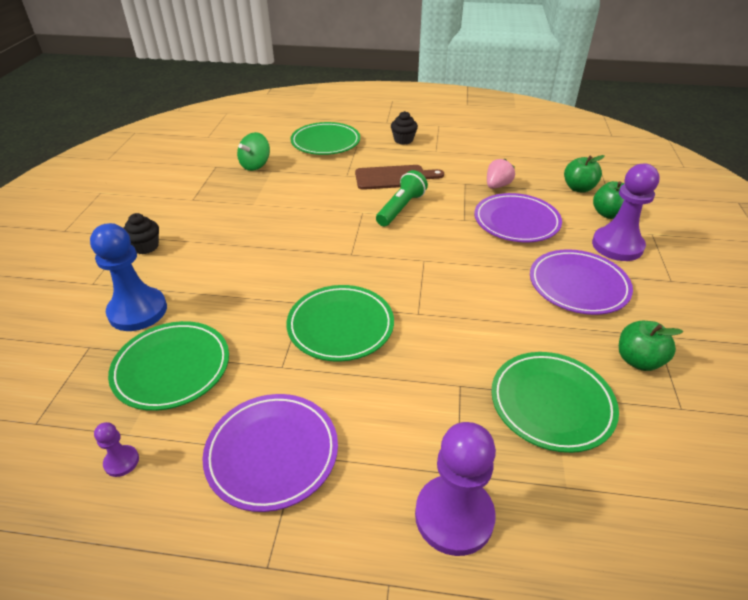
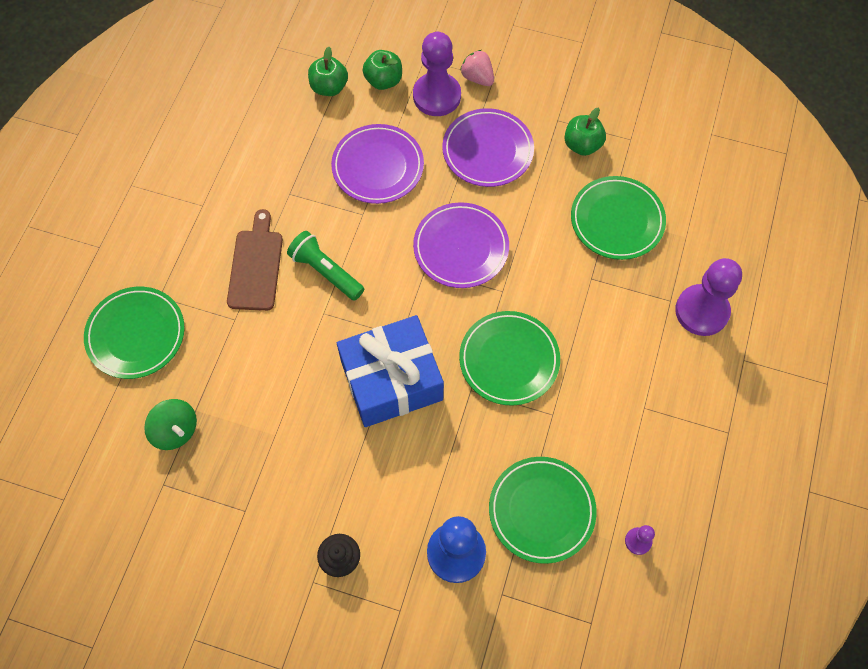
camera: 80 degrees left, 25 degrees up
(272, 453) = (641, 426): purple plate -> purple plate (461, 247)
(307, 254) = (391, 380): none -> blue gift
(403, 140) = (160, 236): black cupcake -> none
(497, 186) = (303, 163): pink strawberry -> pink strawberry (477, 78)

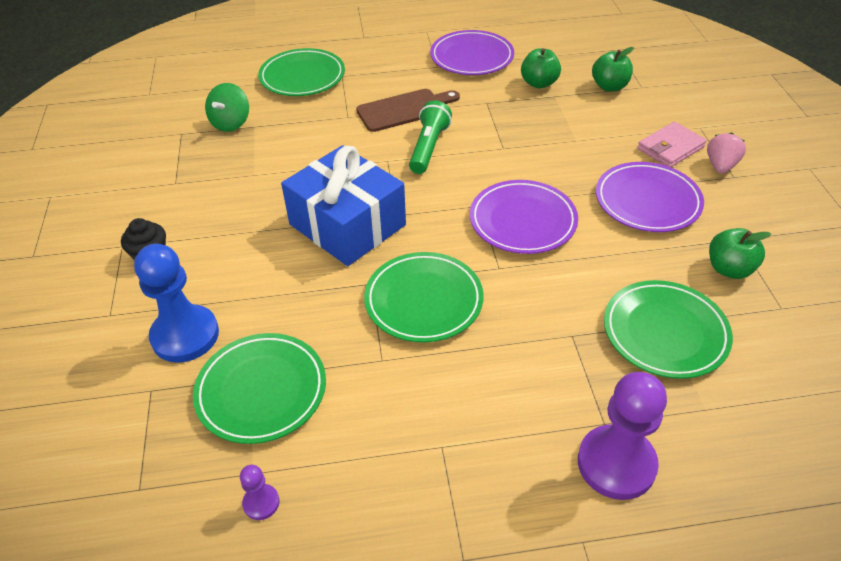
camera: 65 degrees right, 20 degrees down
(378, 167) = (559, 139): purple plate -> purple plate (471, 57)
(383, 80) = (650, 112): green apple -> green apple (539, 83)
(437, 96) = (670, 148): purple pawn -> pink wallet

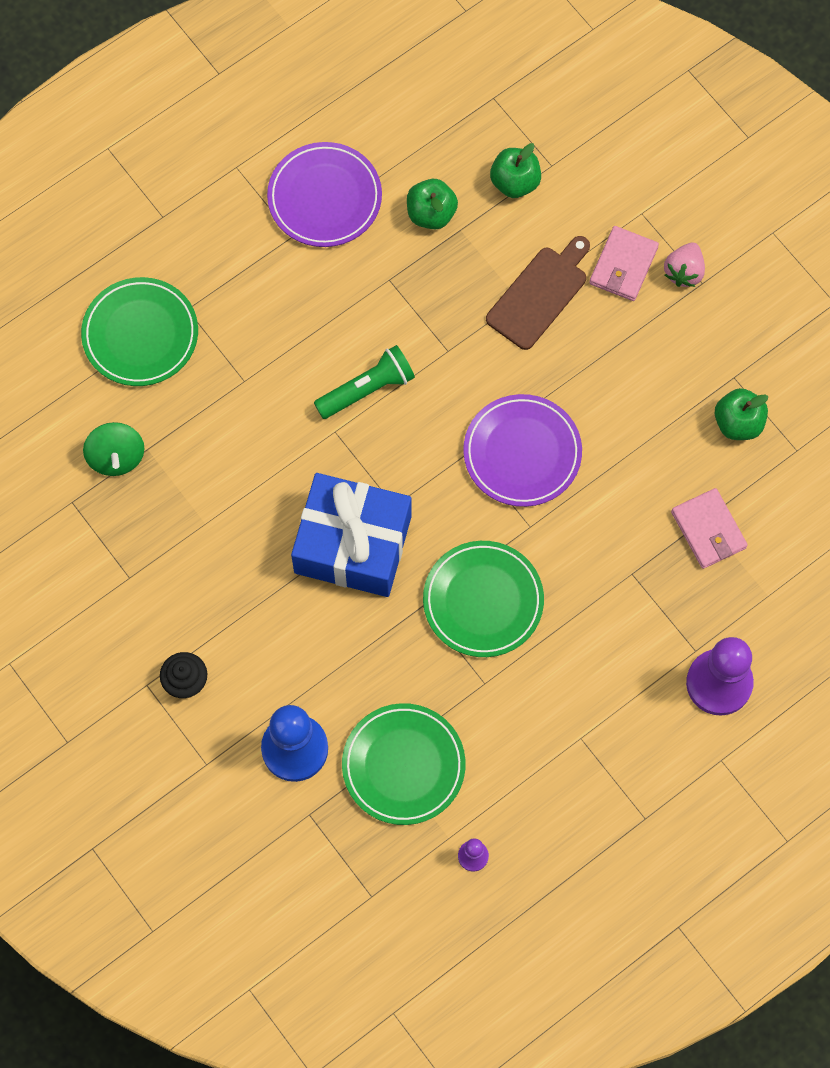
camera: 30 degrees left, 25 degrees up
(404, 109) = (302, 337): brown cutting board -> brown cutting board (539, 294)
(428, 147) = (367, 389): green flashlight -> green flashlight turned 75 degrees clockwise
(647, 201) = (631, 364): purple plate -> none
(665, 332) = (708, 530): green plate -> pink wallet
(720, 166) = (684, 272): pink strawberry -> pink strawberry turned 150 degrees counterclockwise

